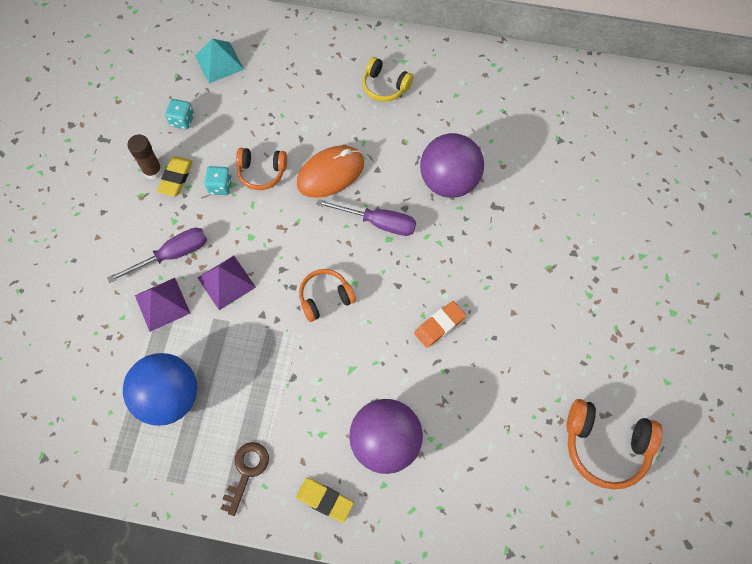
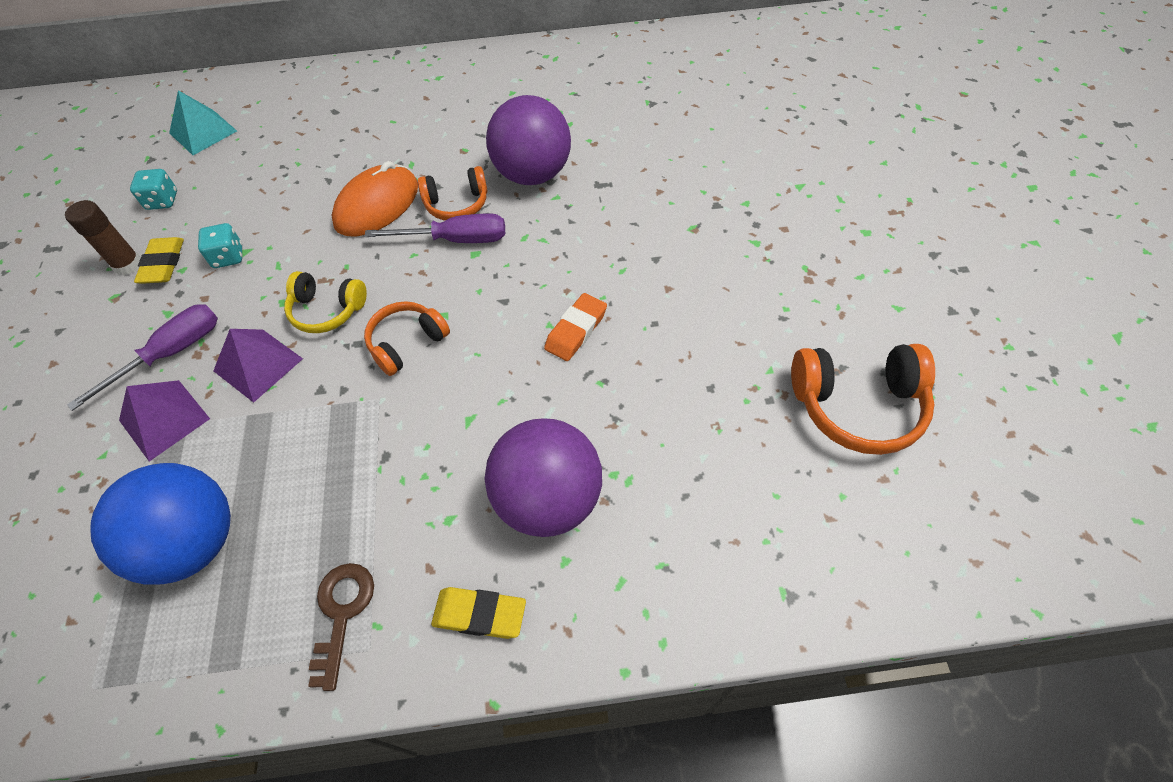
camera: 15 degrees left, 10 degrees down
(262, 172) = (283, 227): orange headphones -> orange headphones (457, 204)
(385, 86) = (422, 105): yellow headphones -> yellow headphones (327, 310)

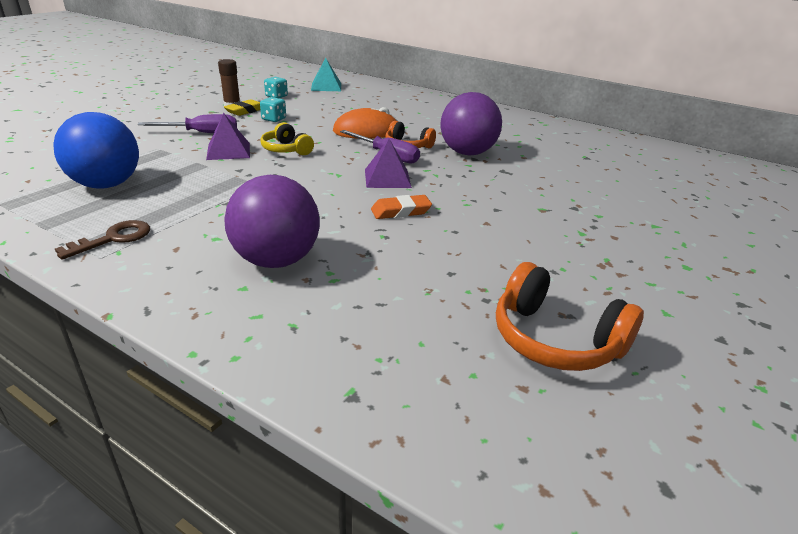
camera: 35 degrees right, 25 degrees down
(164, 419) = (165, 148): purple pyramid -> purple pyramid (387, 178)
(407, 343) = (304, 175): orange headphones -> none
(479, 614) = (166, 278): yellow eraser -> none

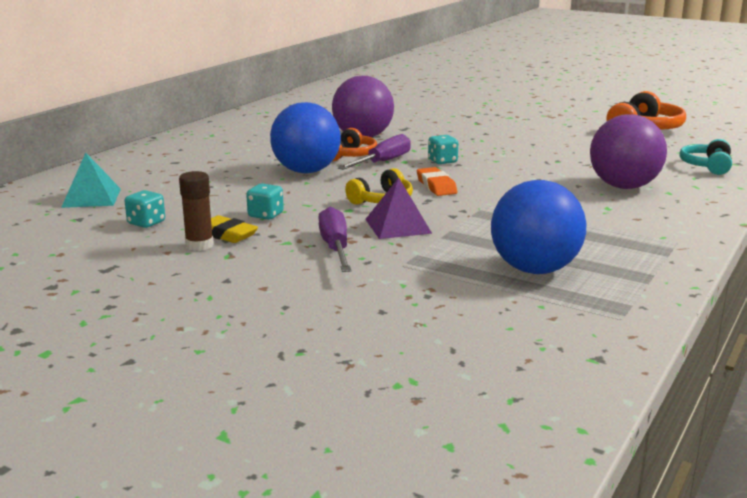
camera: 90 degrees left, 10 degrees down
(113, 239) = (644, 242): brown key -> none
(340, 352) = (707, 166): none -> turquoise headphones
(366, 131) = (306, 171): orange mouse -> blue ball
(387, 178) = (442, 161): purple pyramid -> turquoise dice
(401, 211) = (510, 157): orange eraser -> orange eraser (436, 186)

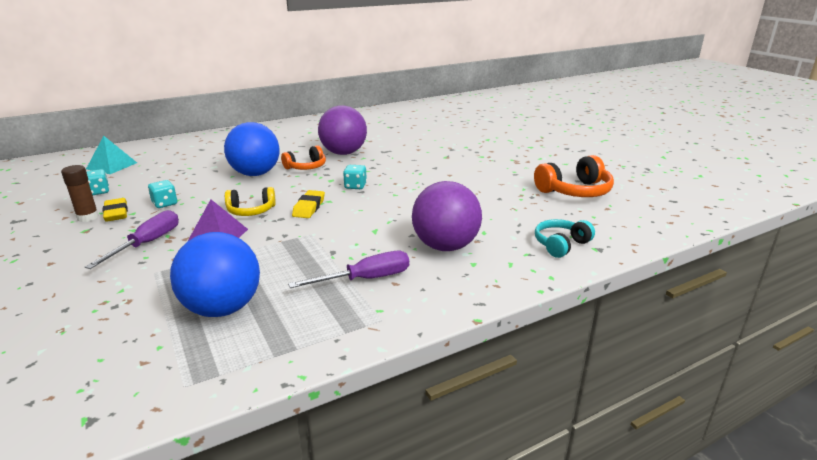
camera: 30 degrees right, 5 degrees up
(383, 162) = (315, 177): purple screwdriver -> purple screwdriver (366, 279)
(436, 186) = (309, 207): orange eraser -> yellow eraser

